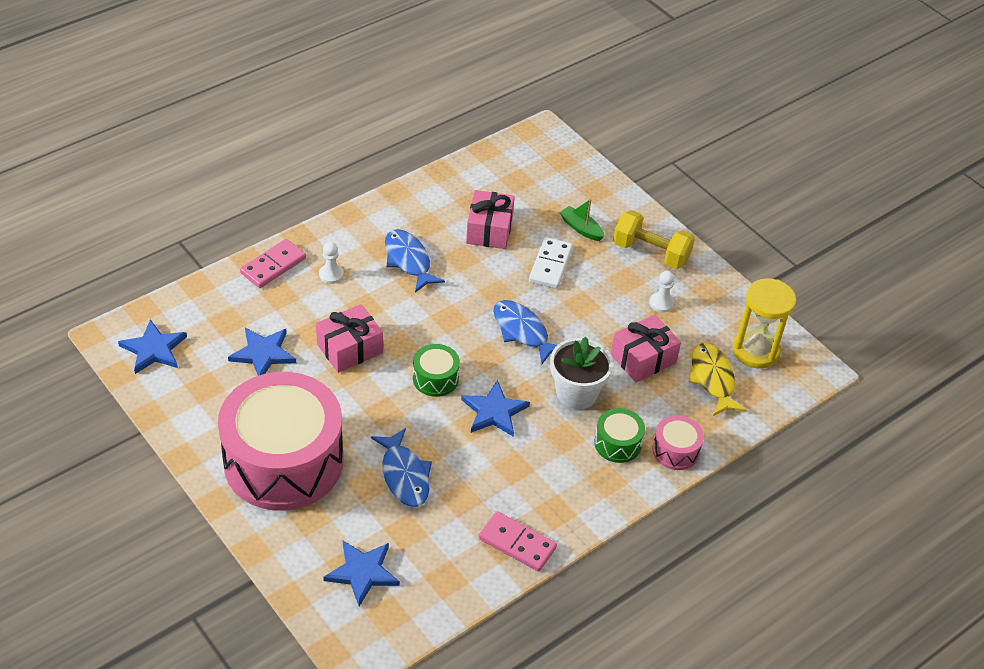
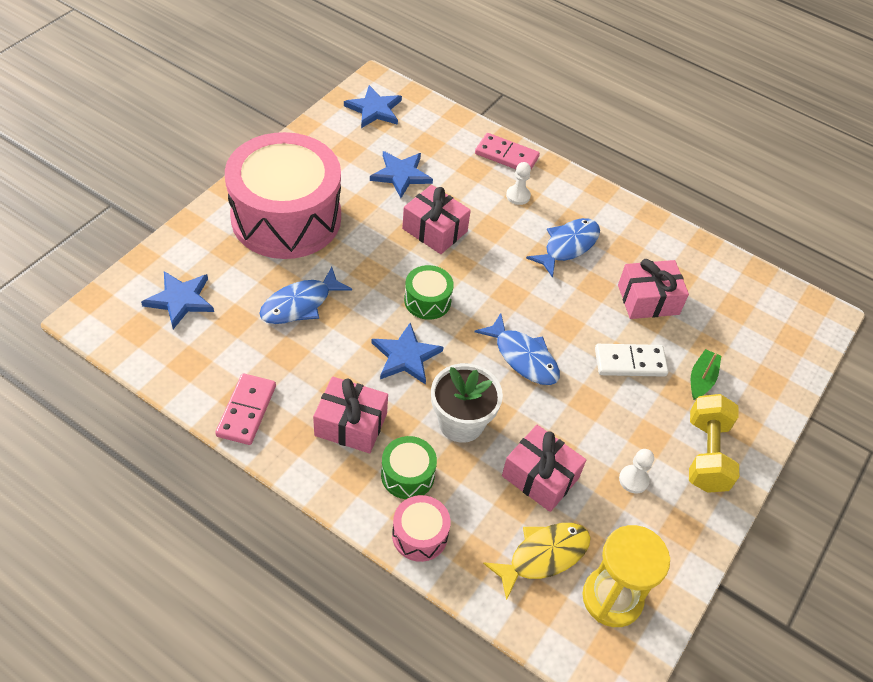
camera: 70 degrees right, 5 degrees up
(522, 331) = (523, 357): blue fish -> blue fish turned 105 degrees clockwise
(555, 469) = (351, 424): none -> pink gift

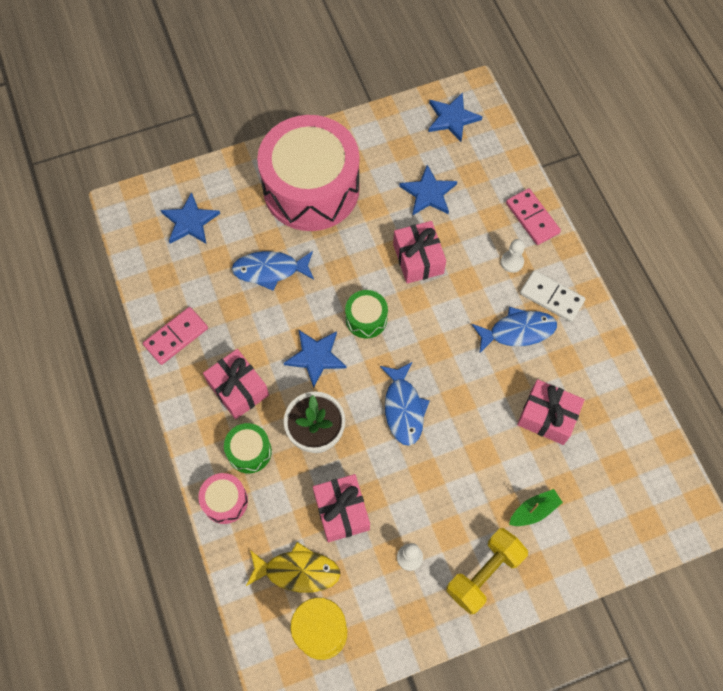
camera: 40 degrees right, 15 degrees up
(630, 362) = (486, 462): white domino -> white domino (551, 297)

